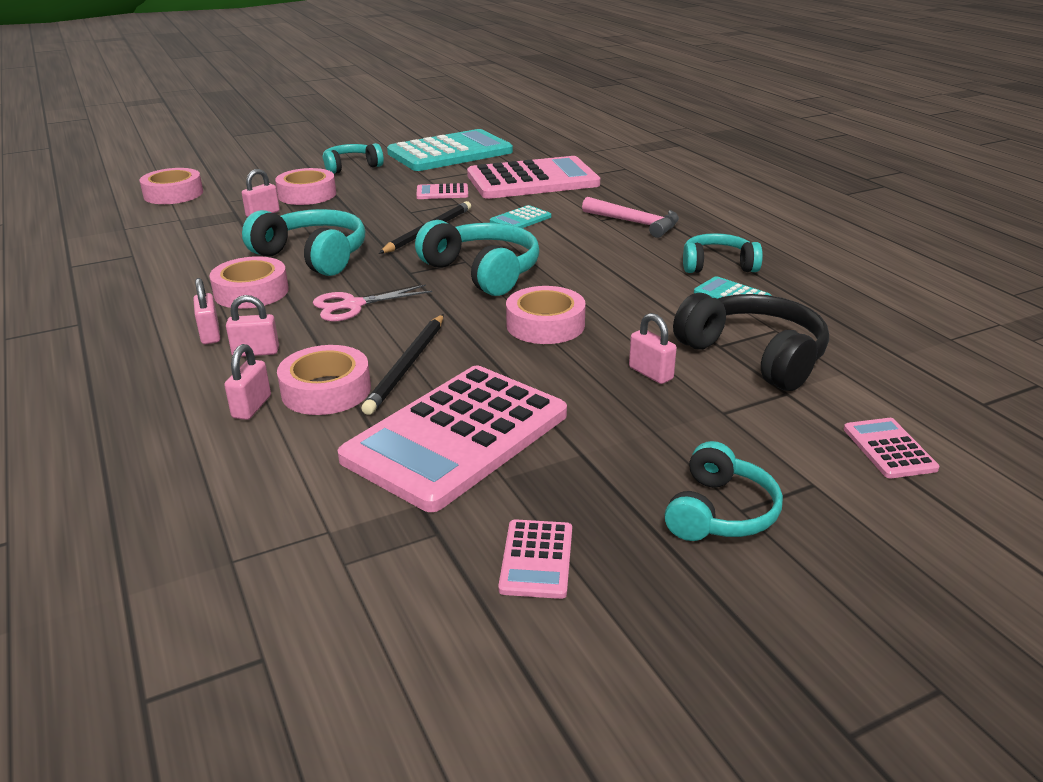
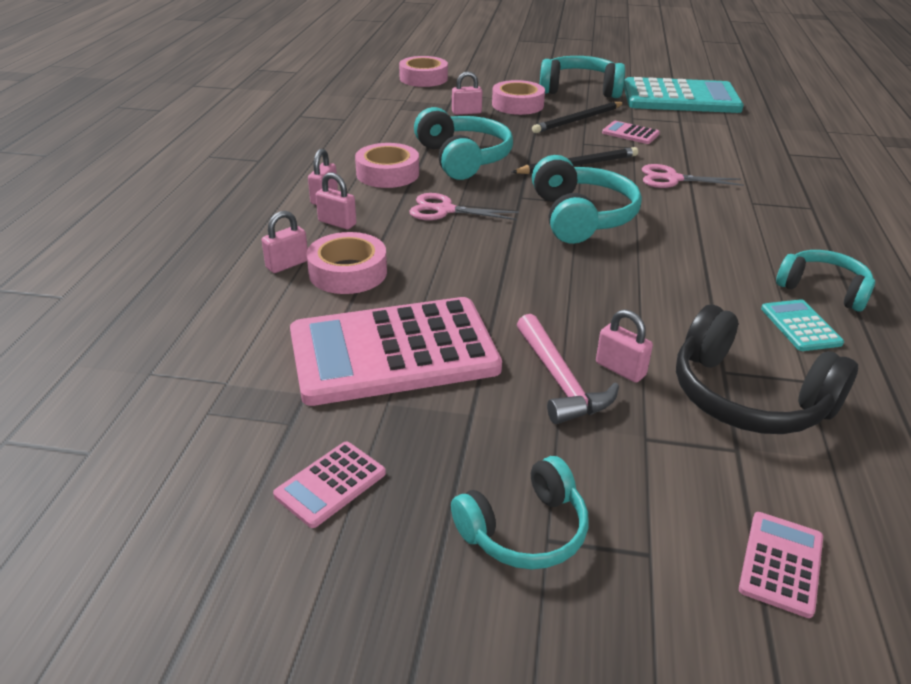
camera: 35 degrees right, 5 degrees up
(351, 167) = (580, 90): turquoise headphones -> turquoise headphones, size x1.54
(407, 366) = (426, 276): black pencil -> black pencil (578, 120)
(520, 219) = (672, 179): turquoise calculator -> pink scissors
(532, 180) = (728, 144): pink calculator -> none
(545, 325) = (578, 285): pink tape -> none
(635, 223) = (784, 217): pink hammer -> pink hammer (559, 380)
(650, 373) = (620, 369): pink padlock -> pink padlock turned 45 degrees counterclockwise
(754, 356) = (748, 397): black headphones -> black headphones turned 135 degrees clockwise

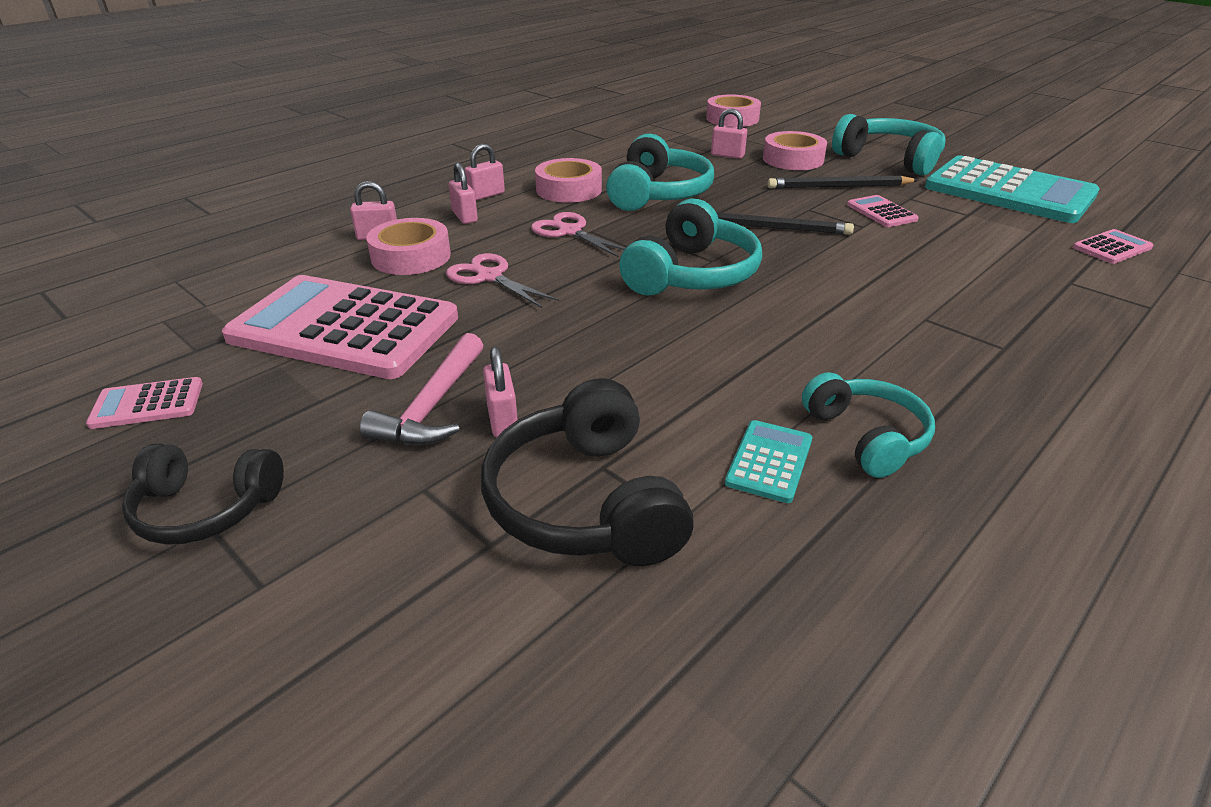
camera: 35 degrees right, 0 degrees up
(524, 530) = (206, 508): turquoise headphones -> black headphones
(672, 179) = (859, 268): pink scissors -> pink scissors (489, 277)
(781, 563) = (351, 668): pink calculator -> pink calculator (1112, 248)

